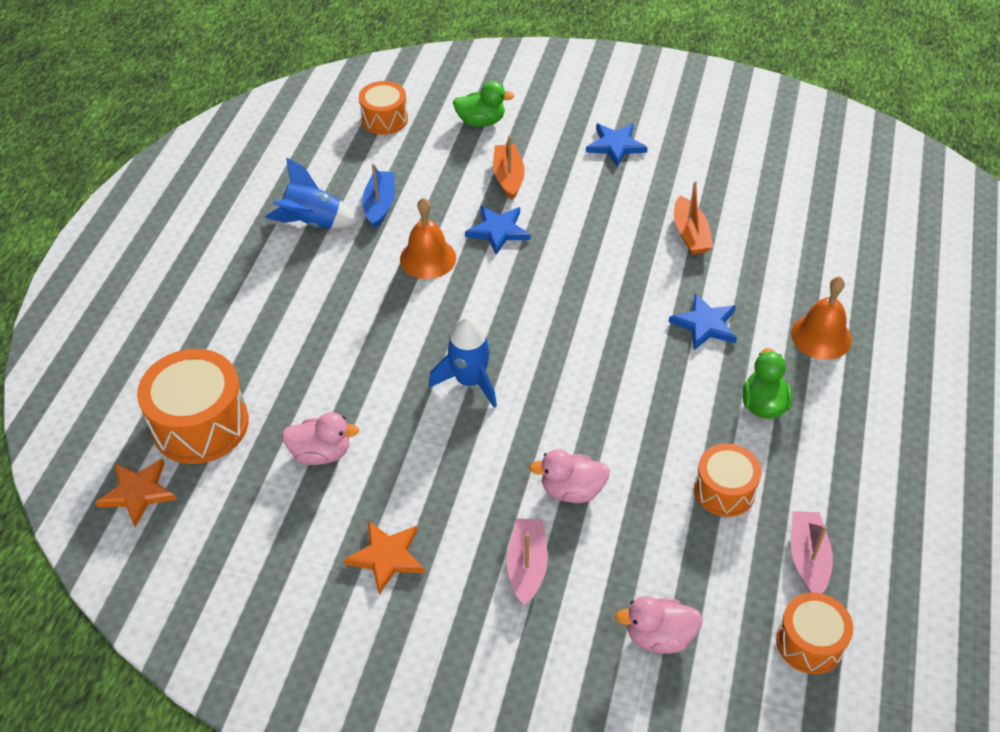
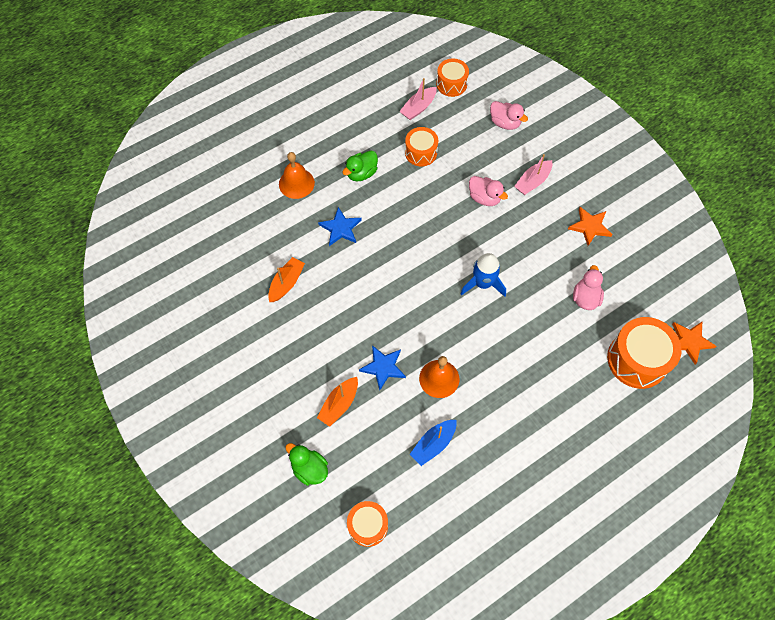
camera: 140 degrees left, 15 degrees up
(313, 223) = (484, 461): blue rocket -> none
(321, 453) = (585, 298): pink duck -> pink duck turned 60 degrees clockwise
(615, 146) = (253, 378): blue star -> none

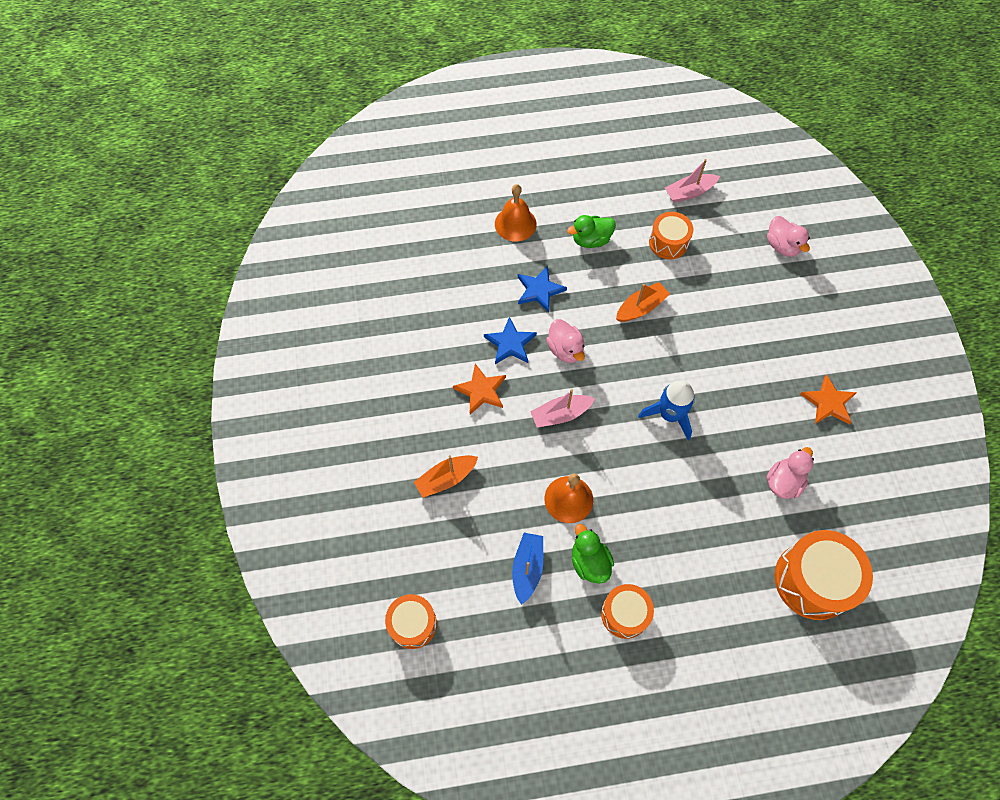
camera: 25 degrees right, 0 degrees up
(286, 283) = (453, 325): orange boat -> orange boat (640, 308)
(309, 469) = (381, 533): green duck -> green duck (589, 562)
(383, 367) = (513, 460): blue star -> blue star (510, 343)
(433, 444) = (527, 568): blue boat -> blue boat turned 120 degrees clockwise
(451, 84) = (740, 180): orange drum -> orange drum (624, 614)
(484, 198) = (717, 320): pink duck -> pink duck (565, 349)
(532, 182) = (783, 324): pink boat -> pink boat (560, 414)
(690, 341) = (890, 588): orange star -> orange star (481, 390)

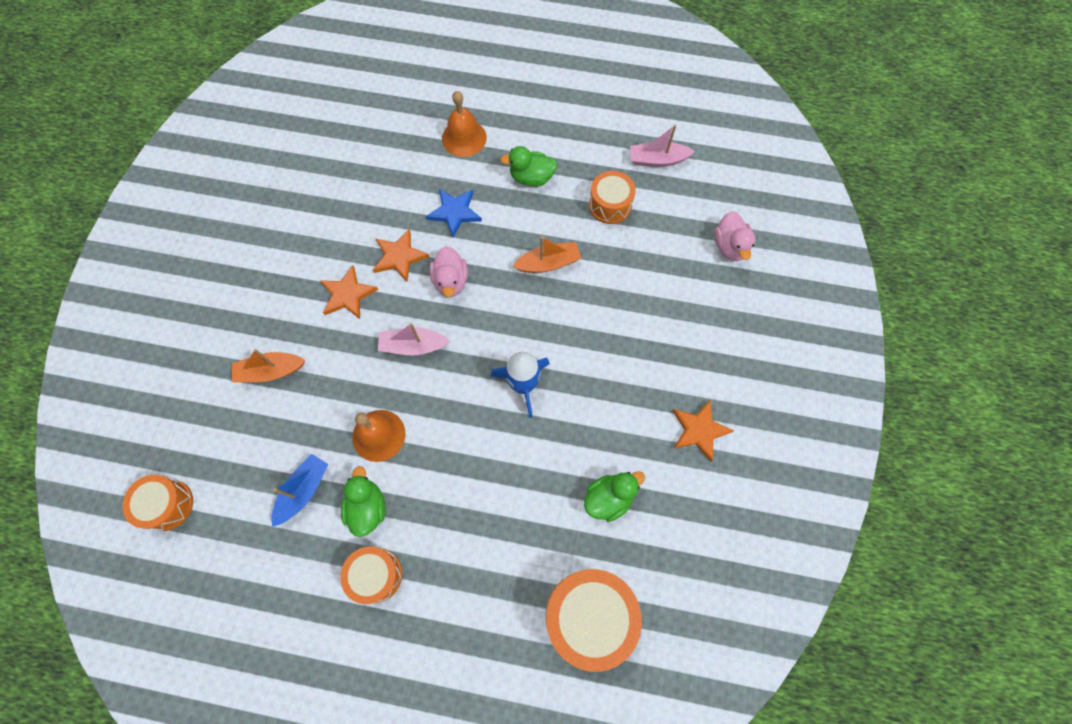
camera: 20 degrees right, 5 degrees up
(510, 343) = (399, 257): blue star -> orange star
(783, 482) = (609, 498): pink duck -> green duck

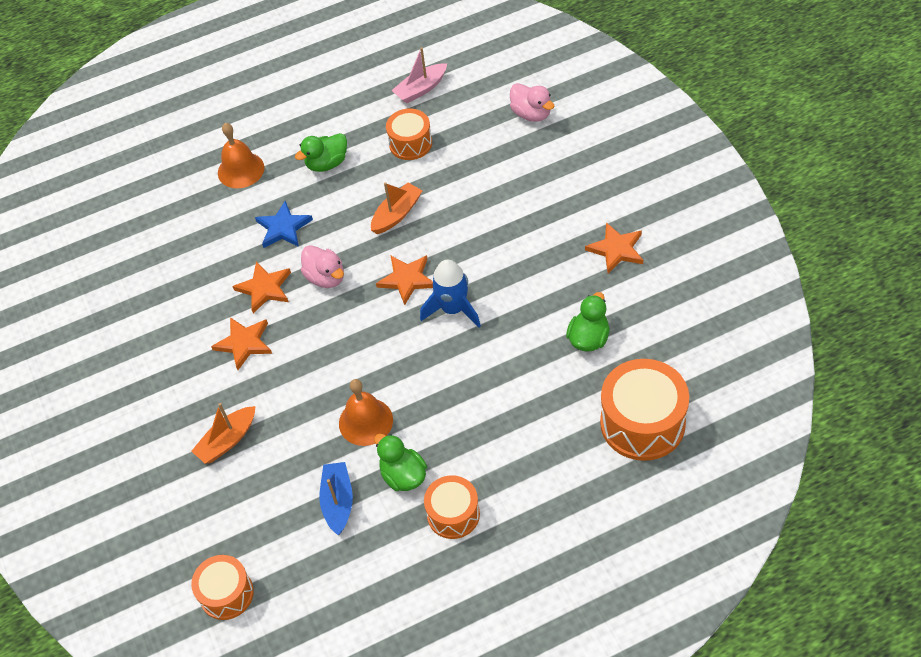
camera: 30 degrees left, 15 degrees down
(413, 346) = (336, 342): pink boat -> none
(509, 329) = (407, 279): none -> orange star

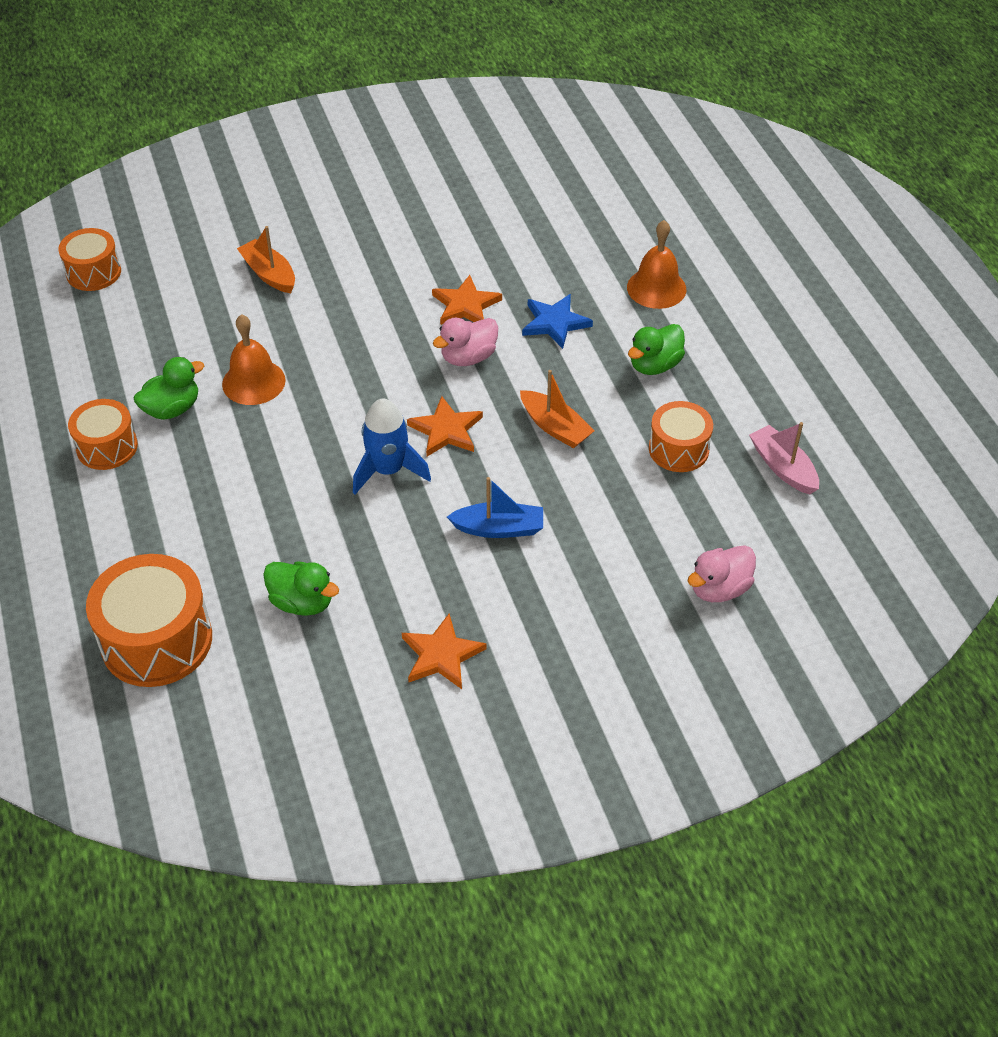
camera: 90 degrees right, 5 degrees down
(244, 343) = (392, 288): orange star -> none
(327, 163) = (654, 365): green duck -> green duck turned 105 degrees counterclockwise
(338, 502) = (161, 355): blue boat -> blue boat (499, 528)

